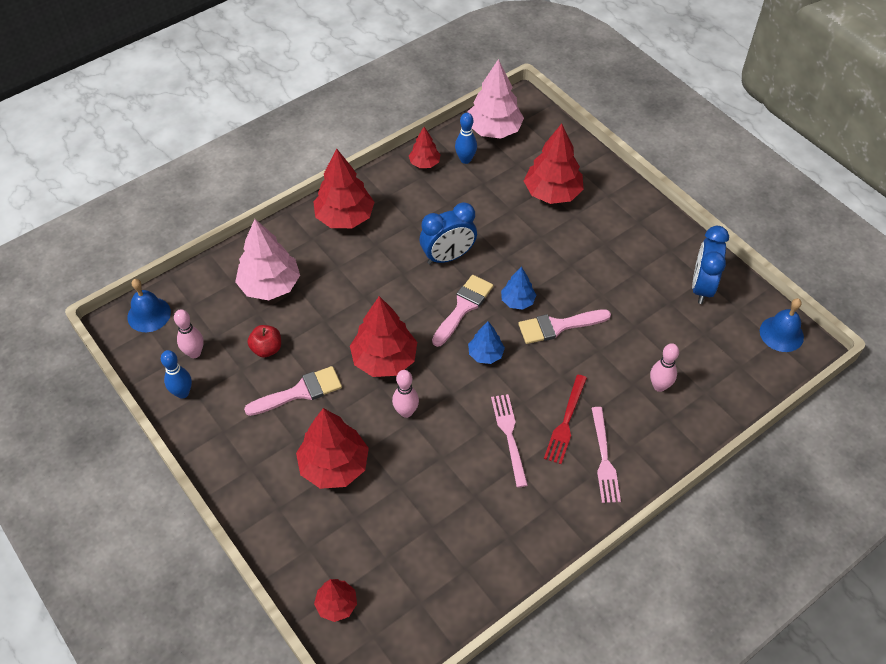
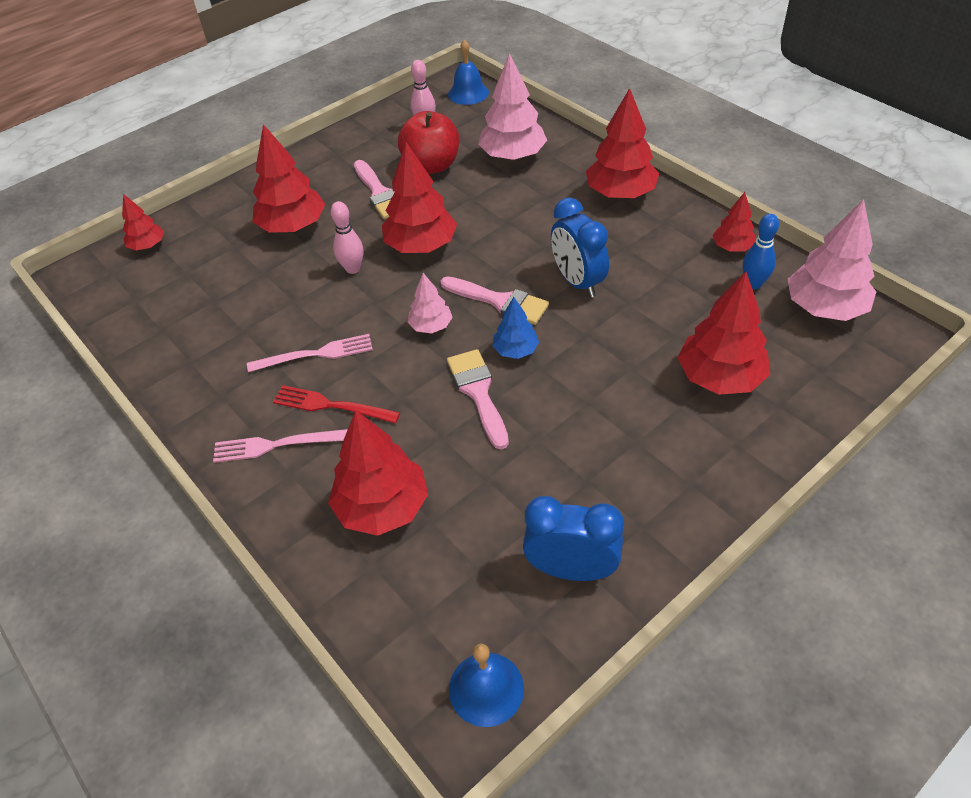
camera: 90 degrees right, 5 degrees down
(182, 393) = (380, 126): blue bowling pin -> none
(267, 349) = (432, 165): red apple -> red apple, size x1.78
(485, 354) = (431, 326): blue tree -> pink tree
(659, 386) = (382, 507): pink bowling pin -> red tree

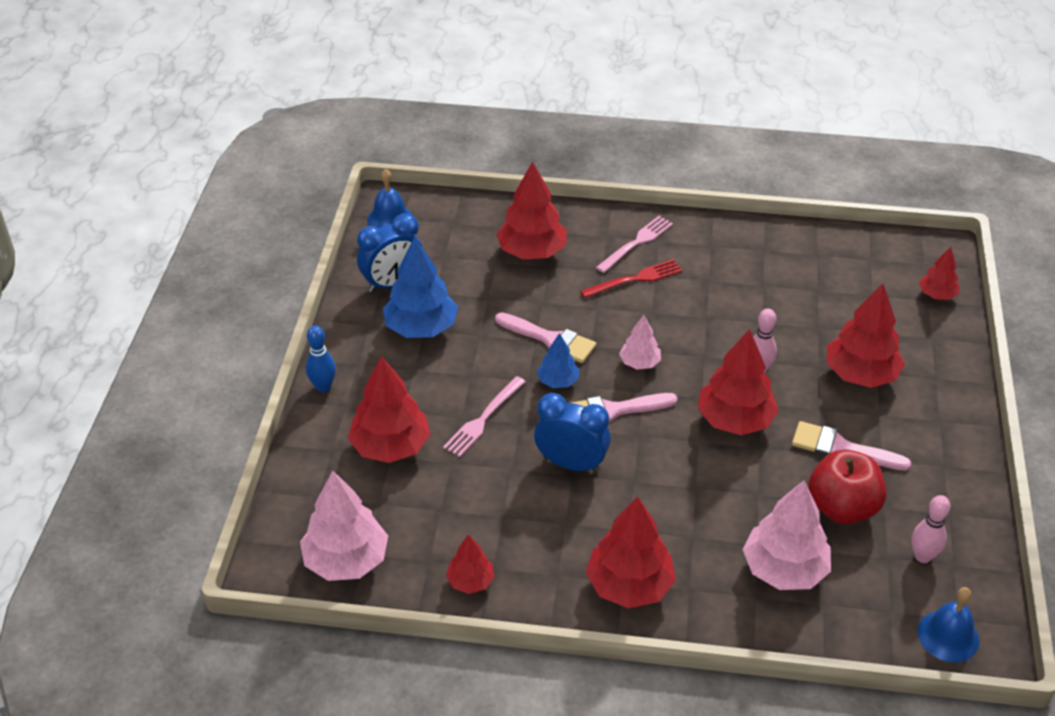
camera: 135 degrees right, 5 degrees down
(316, 354) = (691, 300): pink fork -> pink fork (483, 419)
(589, 485) = (421, 328): none -> blue tree
(753, 284) = (423, 550): blue bowling pin -> blue bowling pin (323, 387)

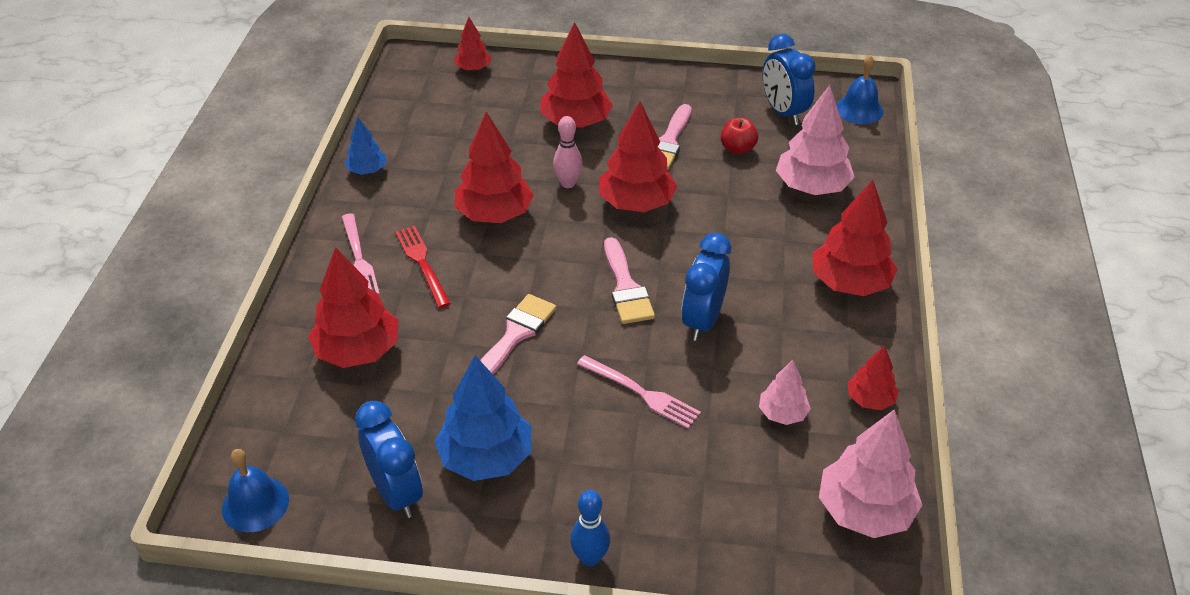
camera: 90 degrees left, 0 degrees up
(391, 446) = (690, 478): red tree -> red tree (494, 214)
(558, 381) = (582, 329): blue tree -> blue tree (367, 170)
(637, 242) = (359, 259): pink fork -> pink fork turned 150 degrees counterclockwise
(639, 363) = (555, 265): pink tree -> pink tree (782, 413)
(842, 508) = (737, 148): red apple -> red apple, size x0.56
(923, 556) = (783, 112): pink bowling pin -> blue clock

